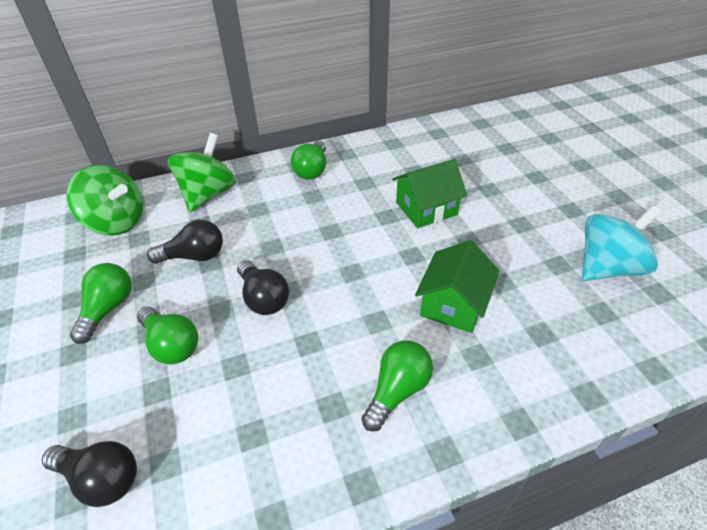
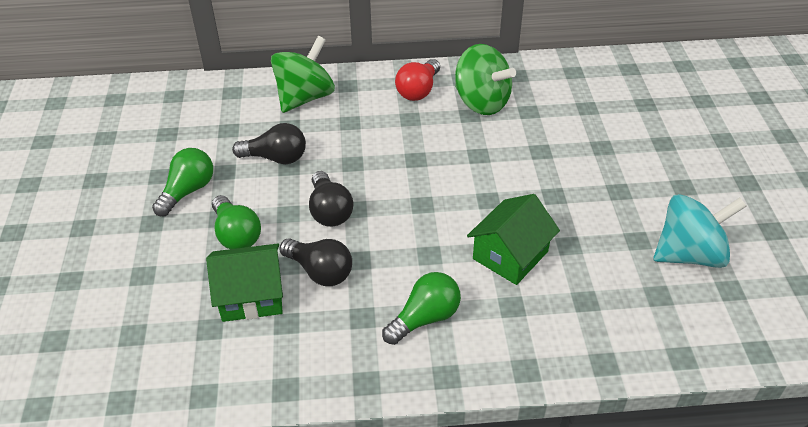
camera: 15 degrees right, 0 degrees up
(101, 479) = (158, 327): black light bulb -> black light bulb (320, 271)
(116, 222) = (211, 109): green spinning top -> green spinning top (481, 102)
(312, 170) = (418, 90): green light bulb -> red light bulb
(426, 208) = (524, 155): green house -> green house (251, 296)

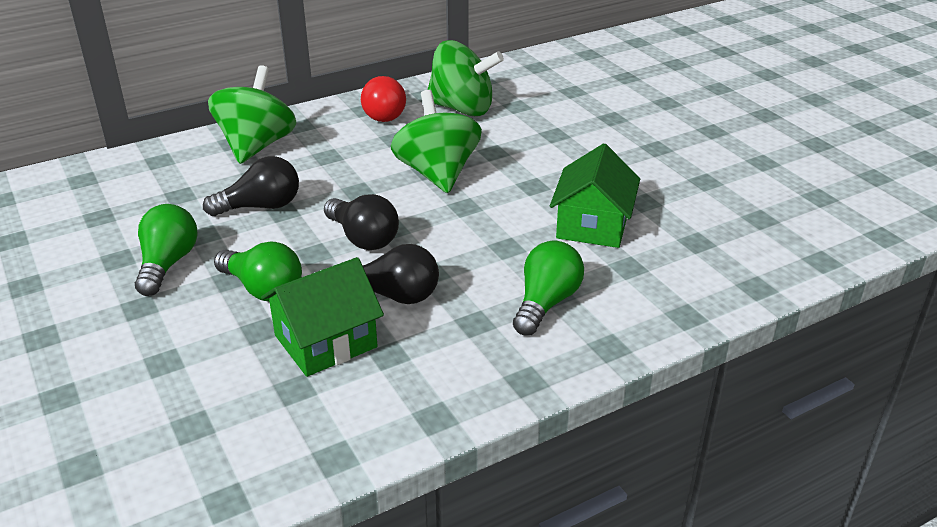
camera: 25 degrees left, 10 degrees down
(421, 165) = (437, 174): none -> green spinning top
(689, 254) = (761, 179): turquoise spinning top -> none

